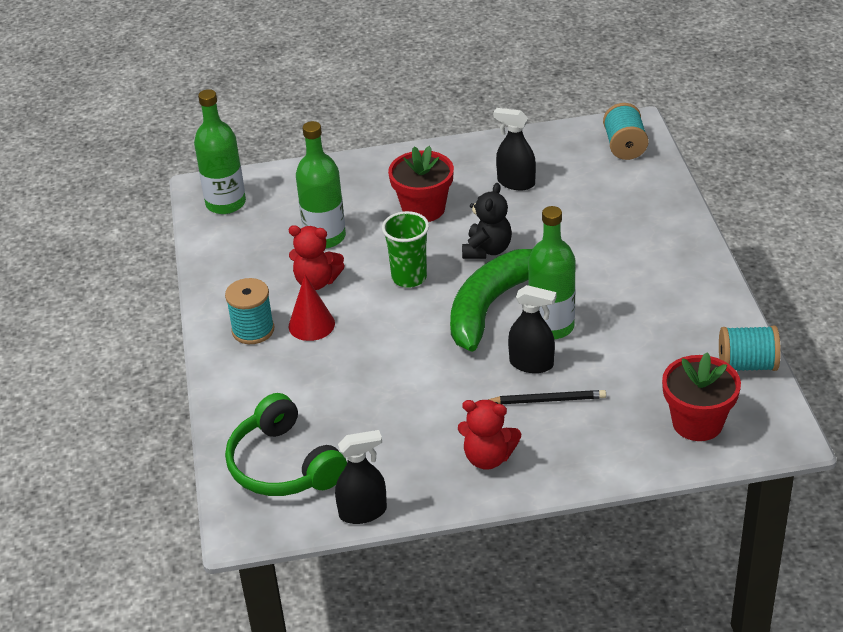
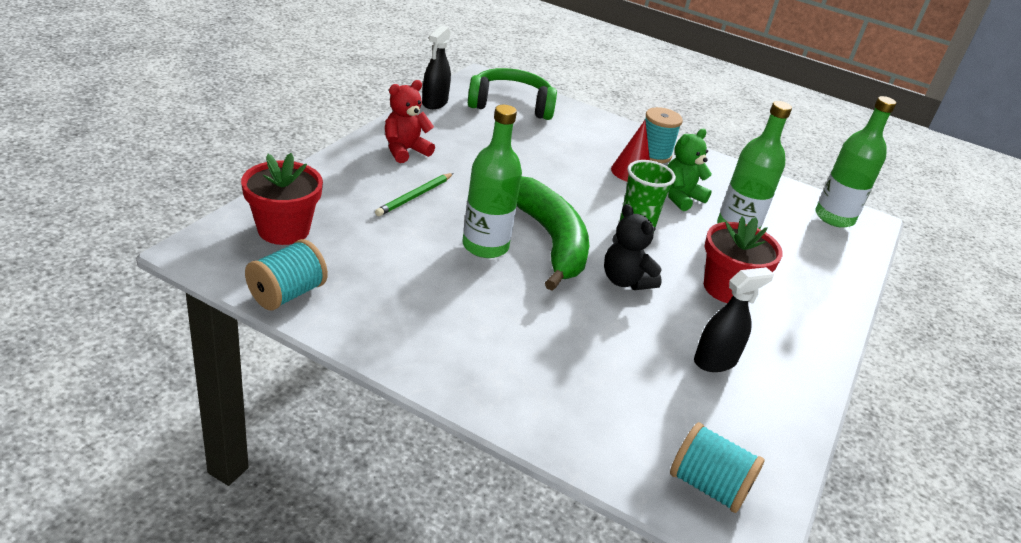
camera: 120 degrees right, 5 degrees down
(316, 281) = (680, 197): red teddy bear -> green teddy bear
(531, 364) = (459, 213): black spray bottle -> none
(547, 400) = (415, 196): black pencil -> green pencil

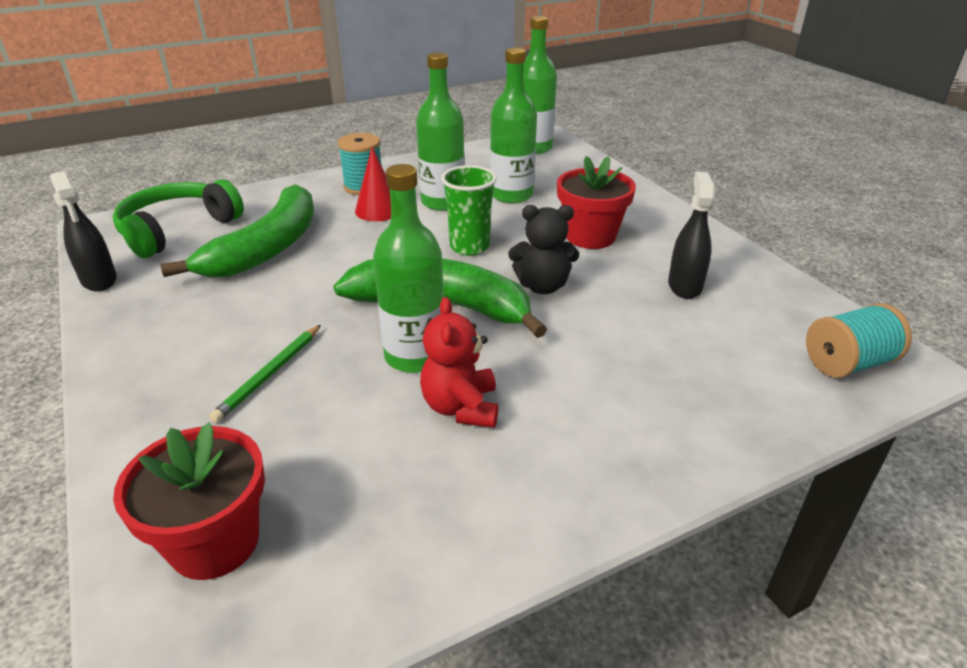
camera: 50 degrees left, 0 degrees up
(287, 294) = (368, 596): turquoise spool -> none
(405, 151) = (167, 344): red teddy bear -> red teddy bear (461, 407)
(415, 196) = (270, 374): green pencil -> green pencil turned 45 degrees clockwise
(531, 145) = (267, 248): none -> green banana
(680, 197) = (443, 202): green teddy bear -> green bottle

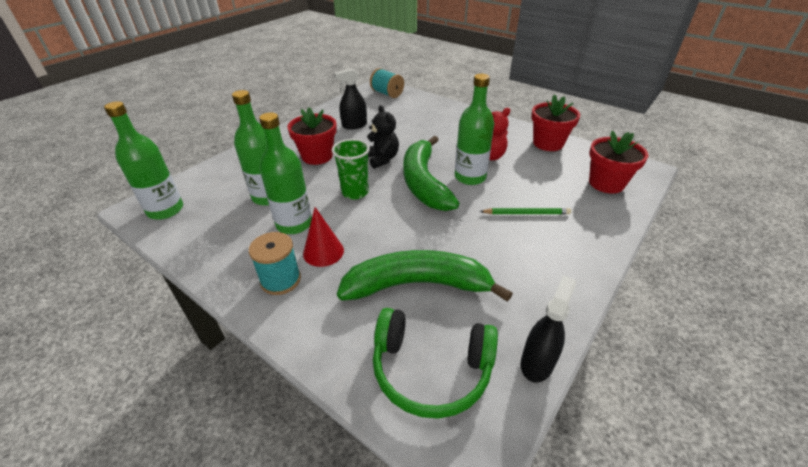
camera: 115 degrees left, 5 degrees up
(439, 541) = (548, 143): none -> red flower pot

